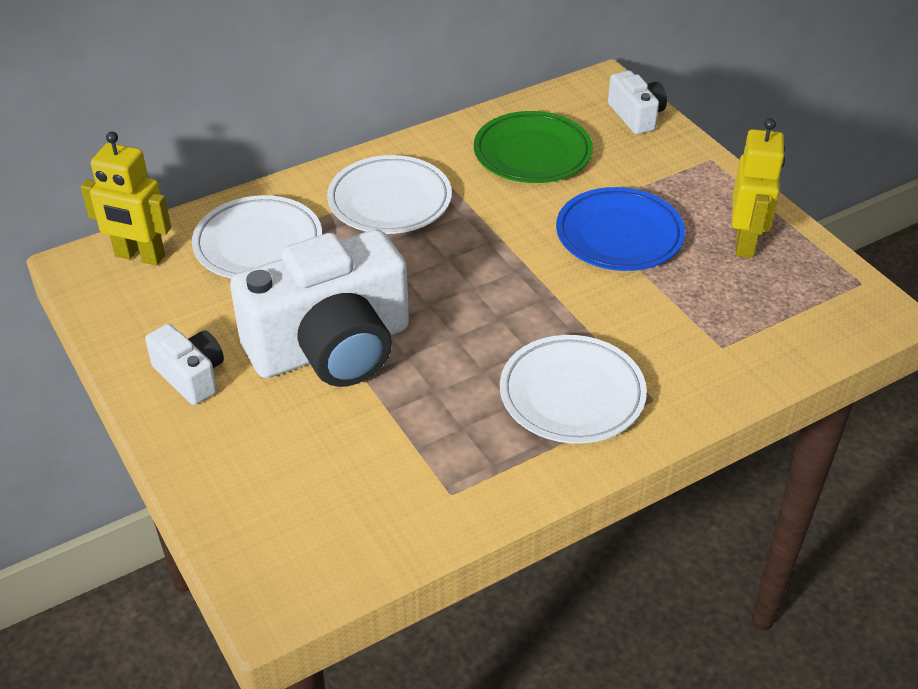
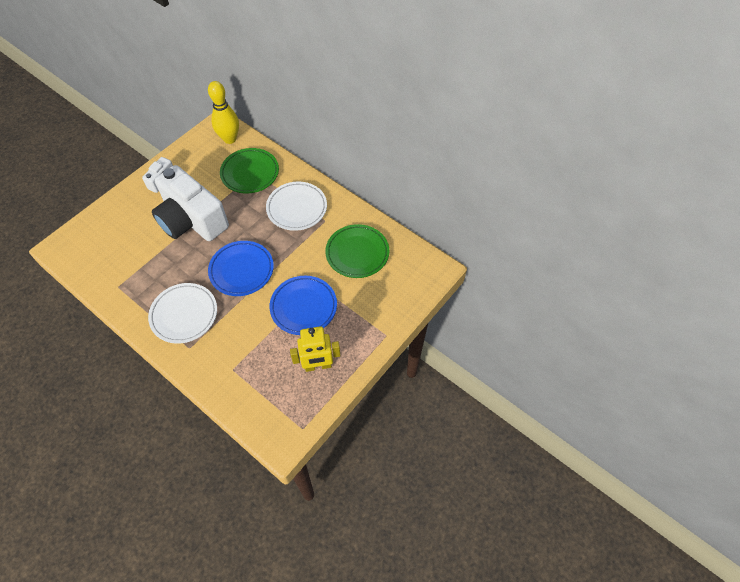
camera: 70 degrees right, 15 degrees up
(139, 256) = (230, 139): yellow robot -> yellow bowling pin
(258, 244) = (250, 173): white plate -> green plate
(500, 297) = (241, 270): none -> blue plate
(636, 116) = (412, 291): white camera -> none

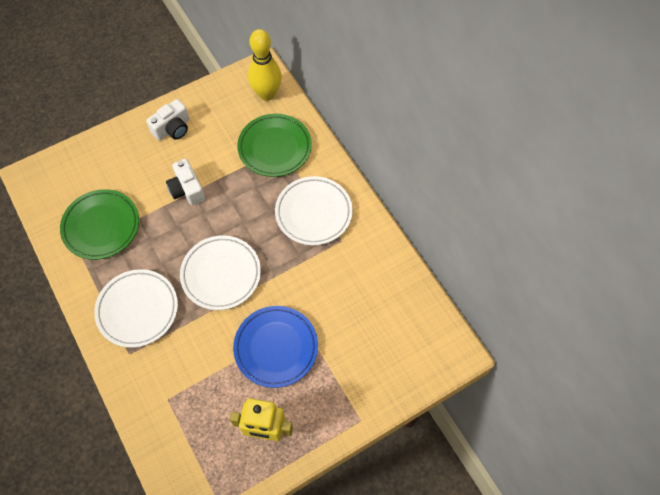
camera: 20 degrees right, 5 degrees up
(192, 220) = (187, 189): white camera -> white camera, size x0.46
(241, 270) = (221, 274): blue plate -> white plate
(357, 253) = (365, 298): green plate -> green plate (101, 226)

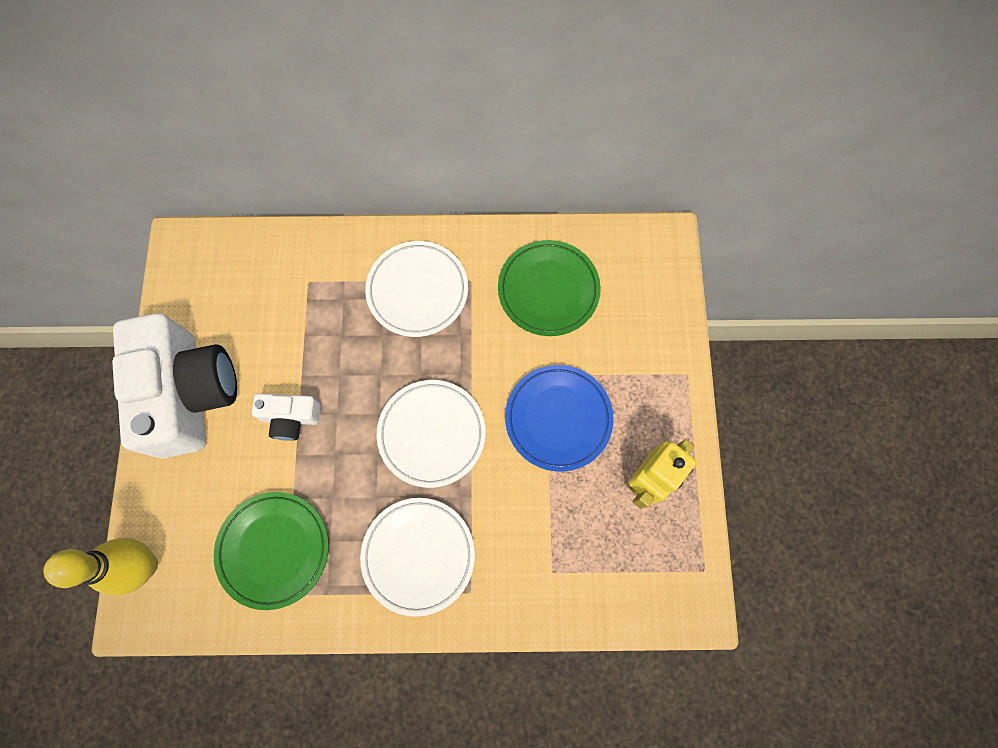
camera: 60 degrees left, 10 degrees up
(172, 128) = (191, 393): white camera -> white camera, size x2.16
(266, 94) = (220, 257): yellow bowling pin -> yellow bowling pin (145, 565)
(274, 147) = (303, 288): green plate -> green plate (548, 290)

